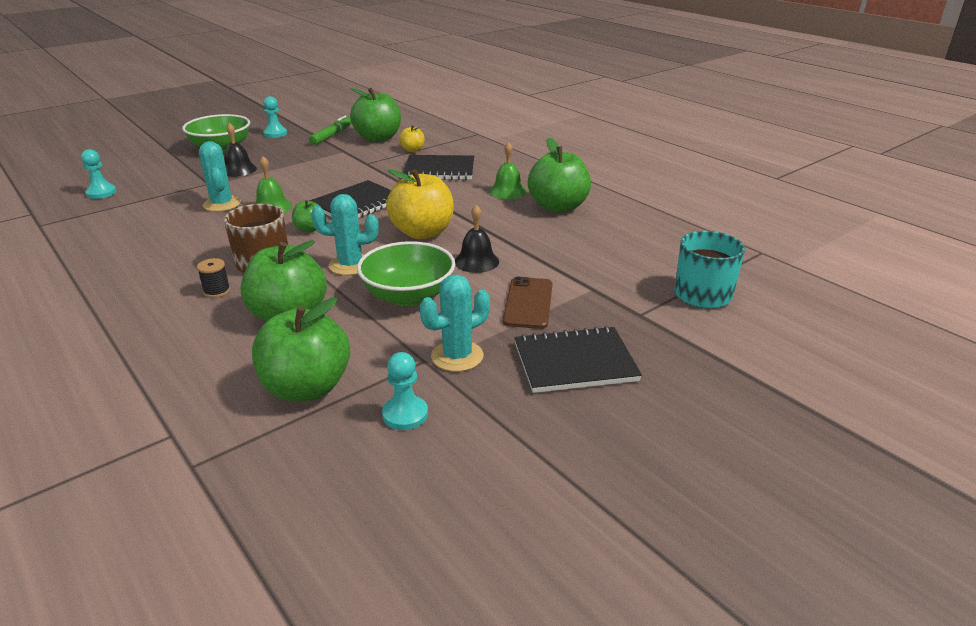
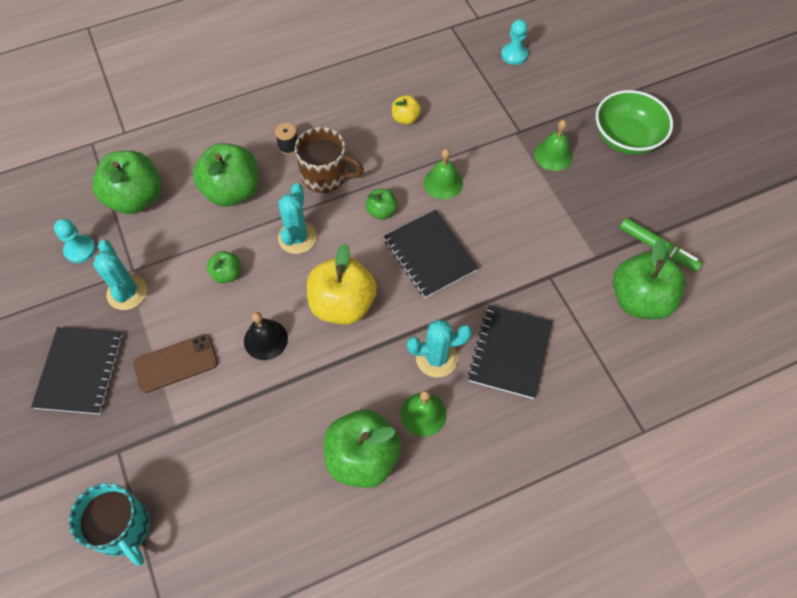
camera: 105 degrees right, 30 degrees up
(222, 204) = (461, 144): turquoise cactus -> turquoise cactus (436, 358)
(238, 170) = (553, 155): black bell -> green bell
(275, 134) = (673, 189): turquoise pawn -> none
(408, 296) = (227, 274): green bowl -> green apple
(412, 150) = (587, 333): yellow apple -> yellow apple (405, 118)
(528, 303) = (176, 363): brown phone -> brown phone turned 45 degrees counterclockwise

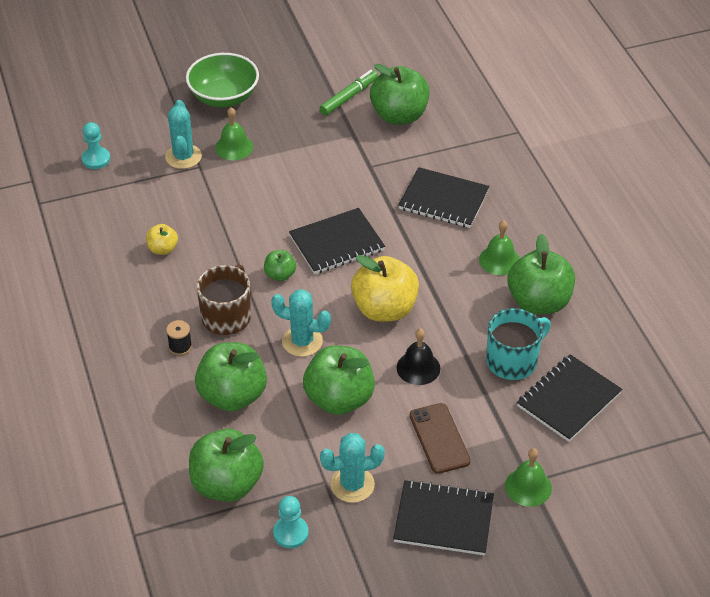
camera: 85 degrees left, 15 degrees down
(123, 528) = (605, 472): turquoise mug -> turquoise mug (513, 361)
(221, 490) = (568, 400): none -> black notebook
(227, 274) = (339, 399): green apple -> green apple, size x2.03
(436, 358) = (446, 247): turquoise cactus -> turquoise cactus (183, 157)
(443, 183) = (253, 227): green bell -> green bell (528, 487)

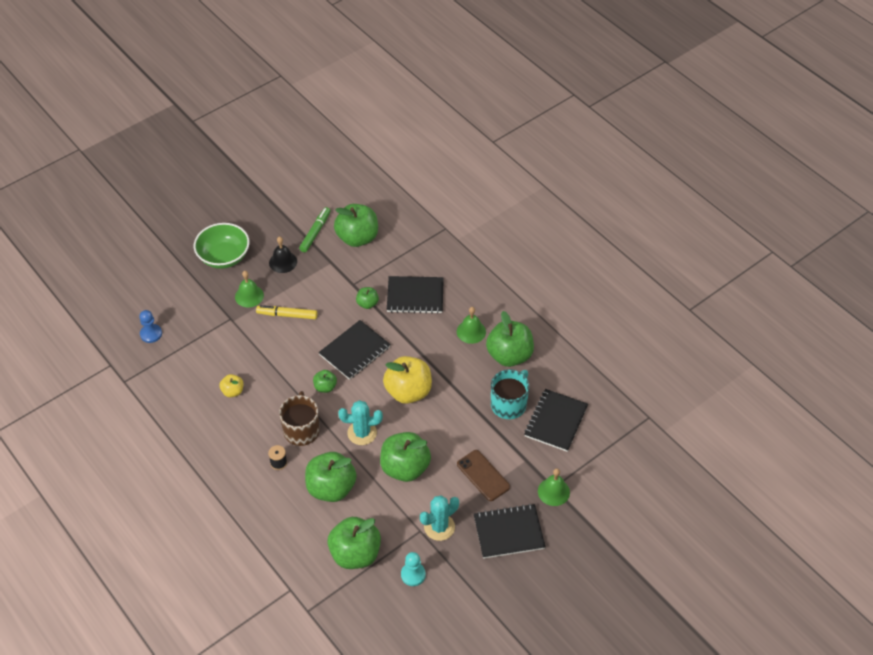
camera: 20 degrees left, 5 degrees up
(96, 159) = (151, 334): turquoise pawn -> blue pawn
(183, 157) = (215, 314): turquoise cactus -> none
(270, 180) = (287, 315): none -> yellow marker
(378, 193) = (367, 304): none -> green apple
(418, 368) = (448, 428): black bell -> black bell (283, 262)

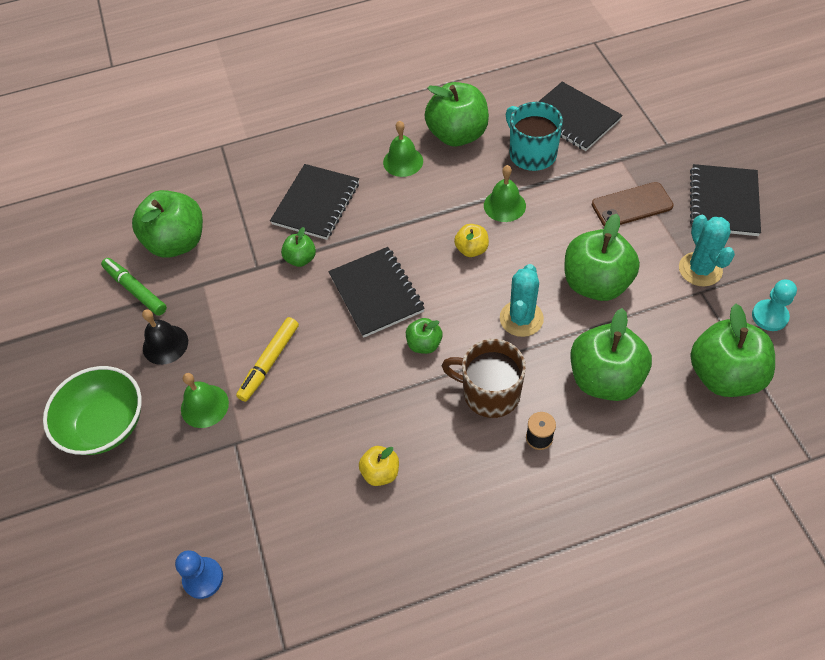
camera: 65 degrees left, 5 degrees up
(408, 391) = (471, 249): yellow apple -> yellow apple, size x0.49
(553, 491) = (674, 146): green bell -> green bell (504, 205)

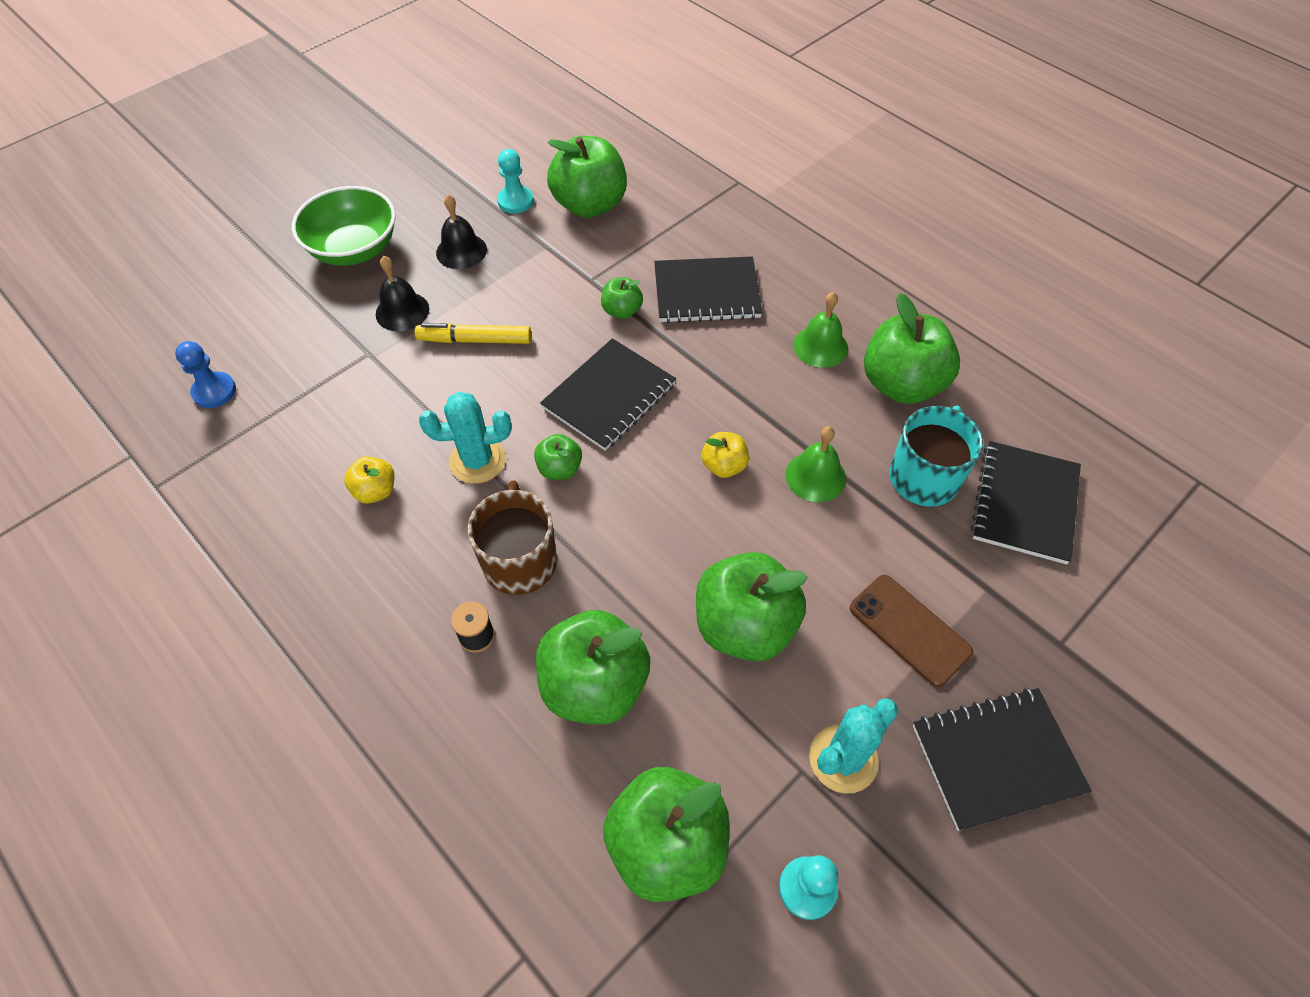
camera: 60 degrees right, 0 degrees up
(135, 290) = (515, 201): green marker -> turquoise pawn
(204, 406) = (402, 311): green bell -> black bell
(521, 318) = (644, 557): turquoise cactus -> turquoise cactus (477, 461)

